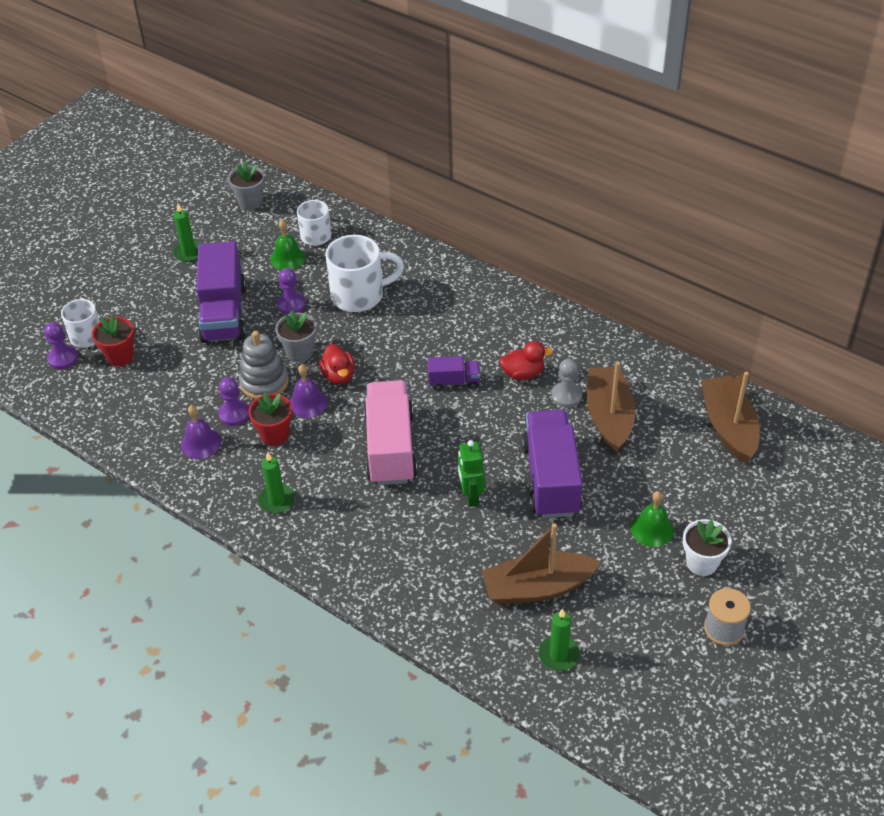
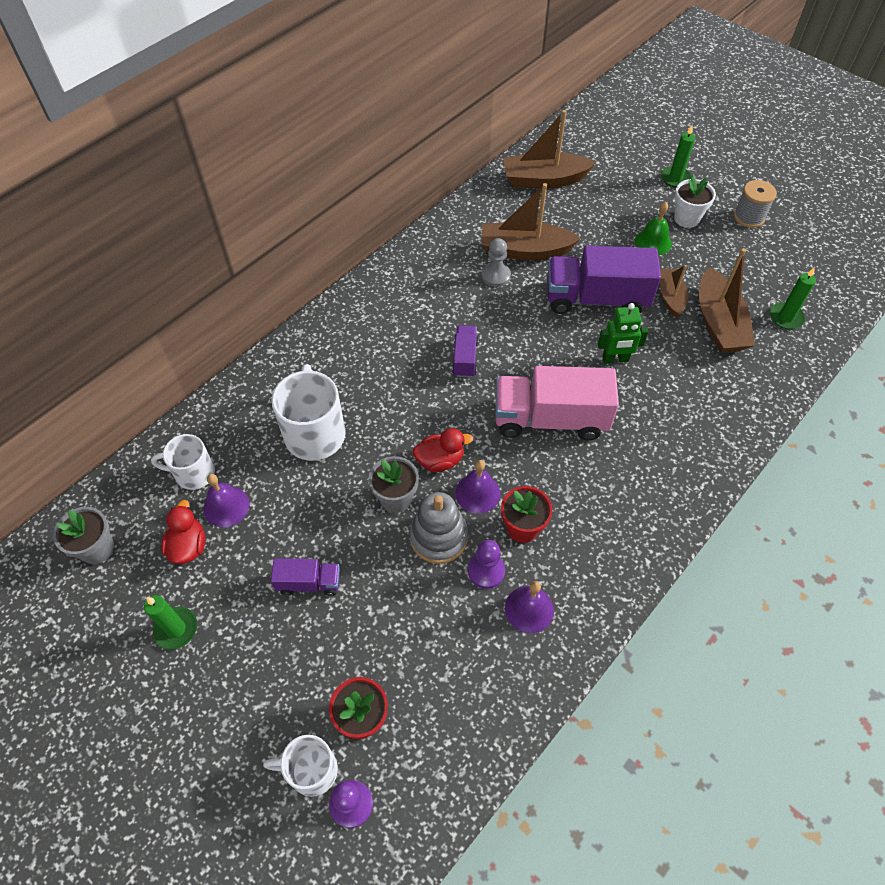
camera: 85 degrees left, 10 degrees up
(224, 313) = (309, 583): purple truck -> purple truck, size x0.50
(277, 500) = (618, 527): green candle -> green candle (675, 178)
(287, 258) = (226, 506): green bell -> purple bell
(291, 304) = (312, 504): purple pawn -> none
(523, 373) = (462, 304): red duck -> red duck (188, 546)
(567, 544) = (671, 297): none -> brown boat

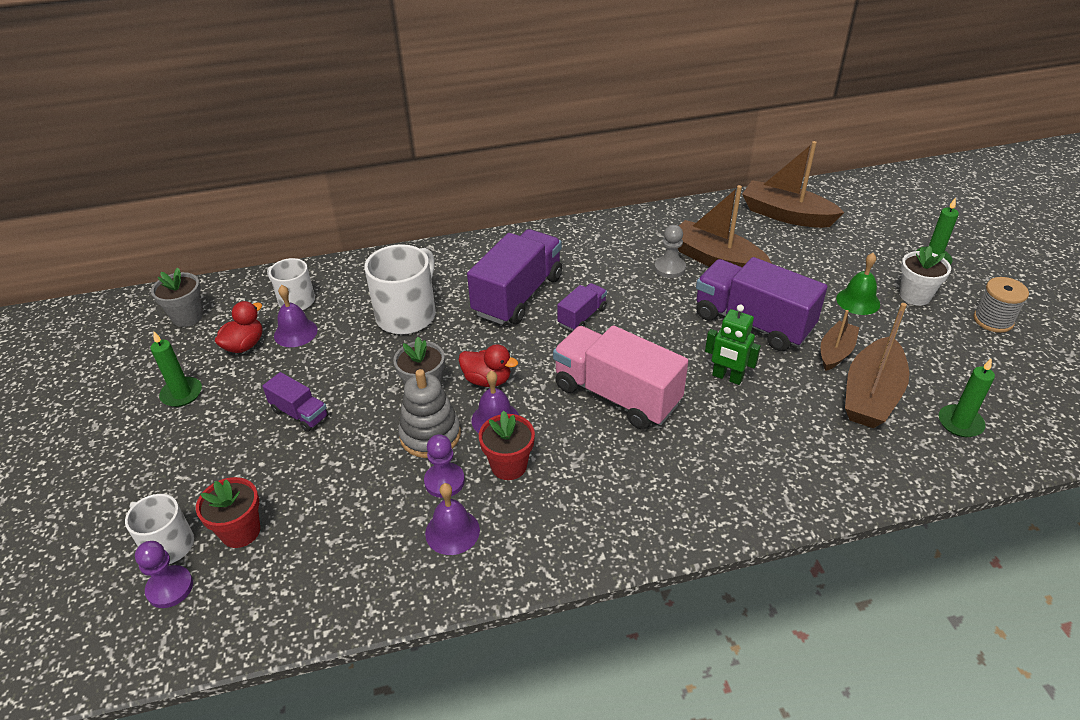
camera: 35 degrees right, 15 degrees down
(395, 364) = (518, 295): none -> purple truck

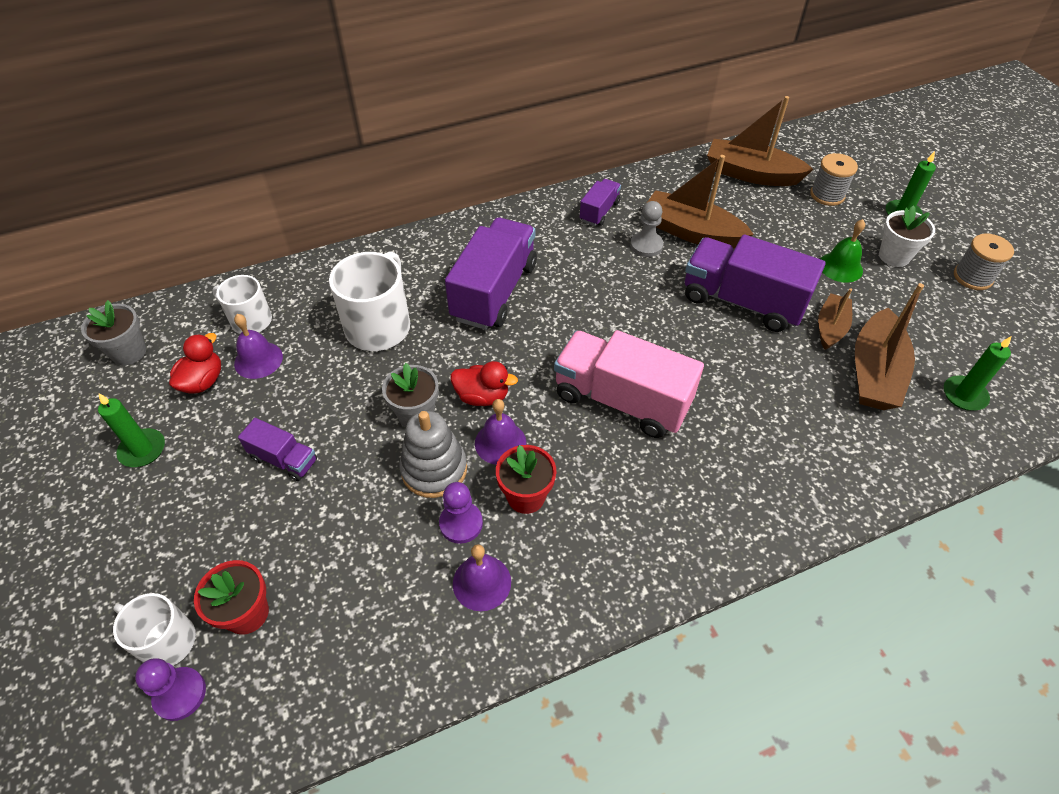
camera: 10 degrees left, 10 degrees up
(582, 316) = (567, 310): purple truck -> purple truck (599, 211)
(727, 377) = (729, 367): green robot -> none
(858, 238) = (827, 195): none -> grey spool

